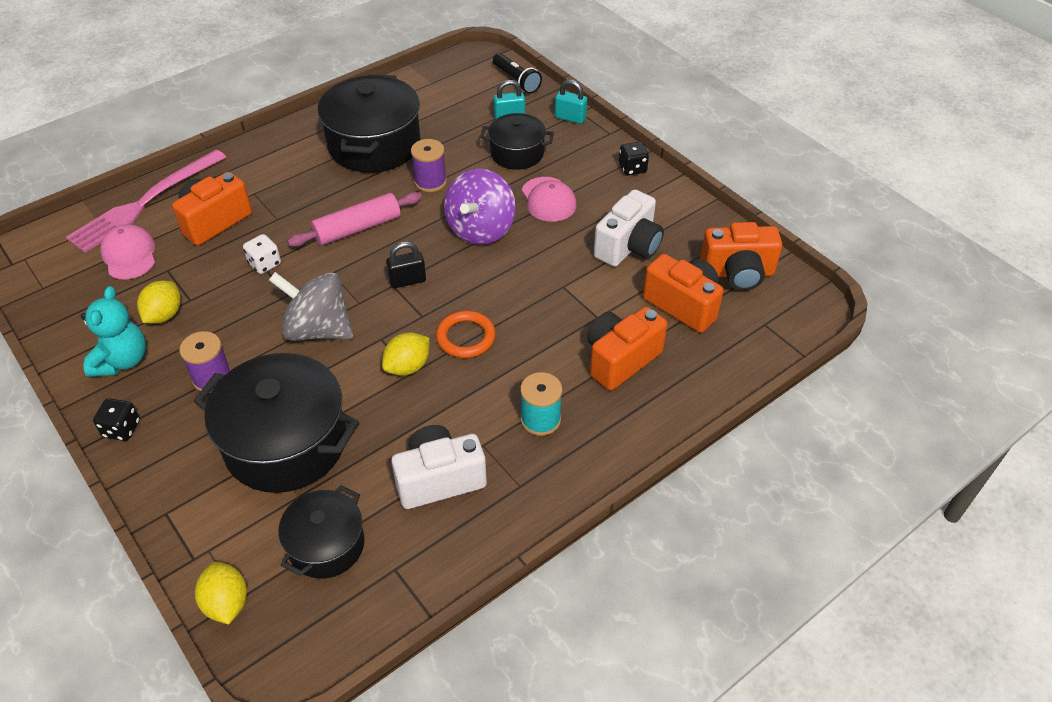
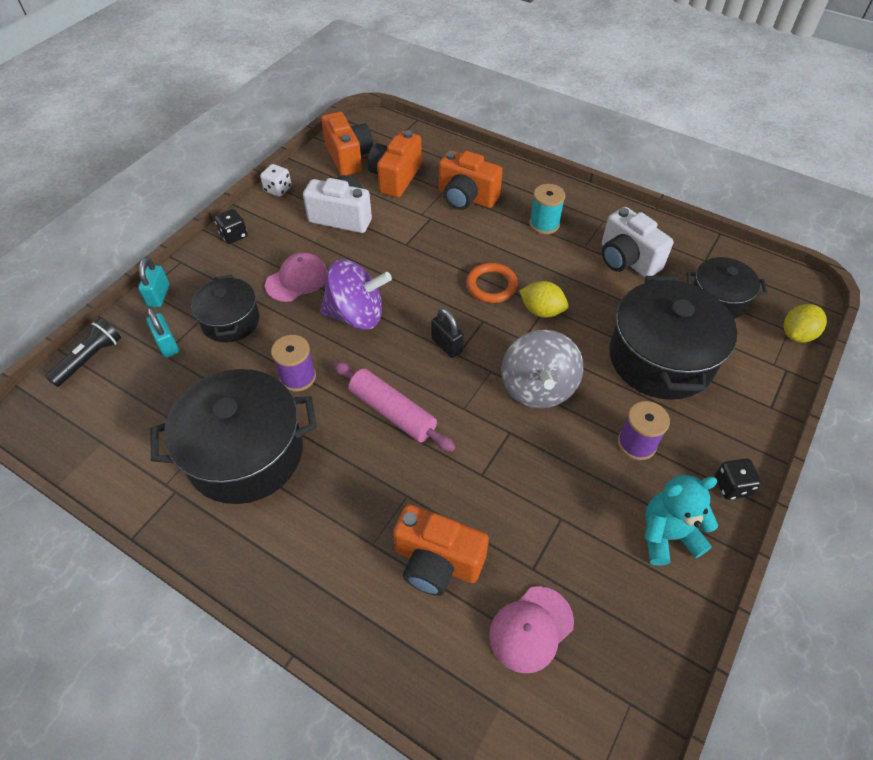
camera: 110 degrees left, 5 degrees up
(145, 203) = (437, 672): pink fork -> none
(164, 315) = (593, 531): yellow lemon -> none
(264, 264) = (479, 473): white dice -> white dice (278, 189)

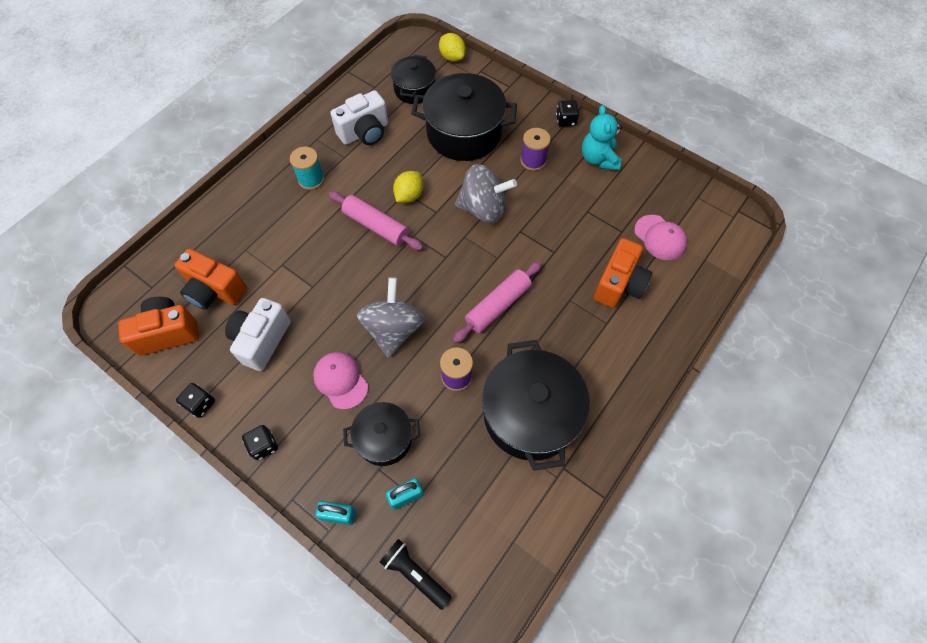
camera: 85 degrees left, 10 degrees up
(278, 189) = (200, 404): white dice -> black dice
(356, 315) = (393, 329): purple spinning top -> grey spinning top
(446, 345) = (436, 263): black padlock -> none
(466, 198) = (261, 233): orange camera -> none
(491, 285) = (376, 226): orange ring -> pink rolling pin

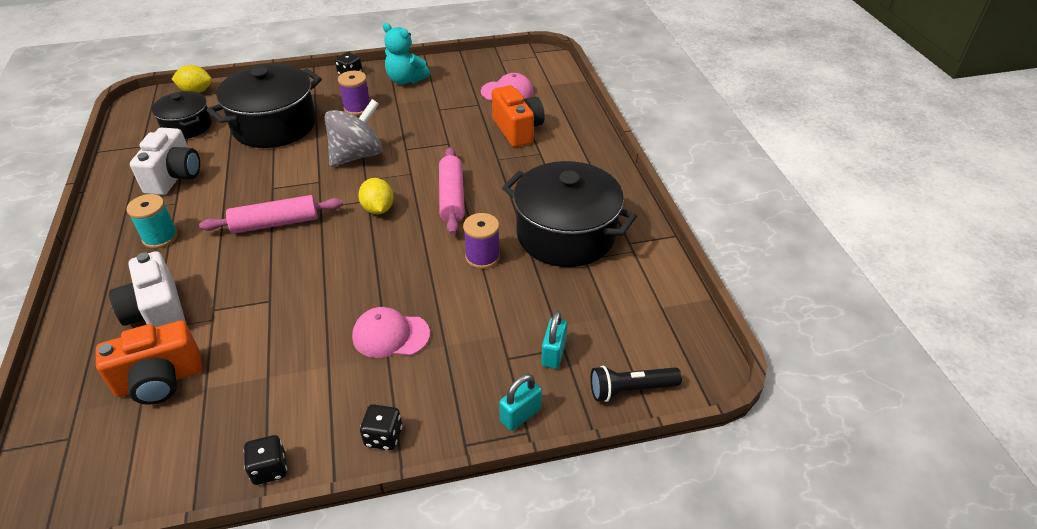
camera: 50 degrees left, 20 degrees down
(168, 333) = (146, 453): orange camera -> none
(262, 340) = (270, 372): white camera -> white camera (157, 312)
(384, 439) = (483, 337): black pot -> none
(393, 329) = (389, 270): grey spinning top -> none
(409, 195) = (279, 187): yellow lemon -> yellow lemon (378, 209)

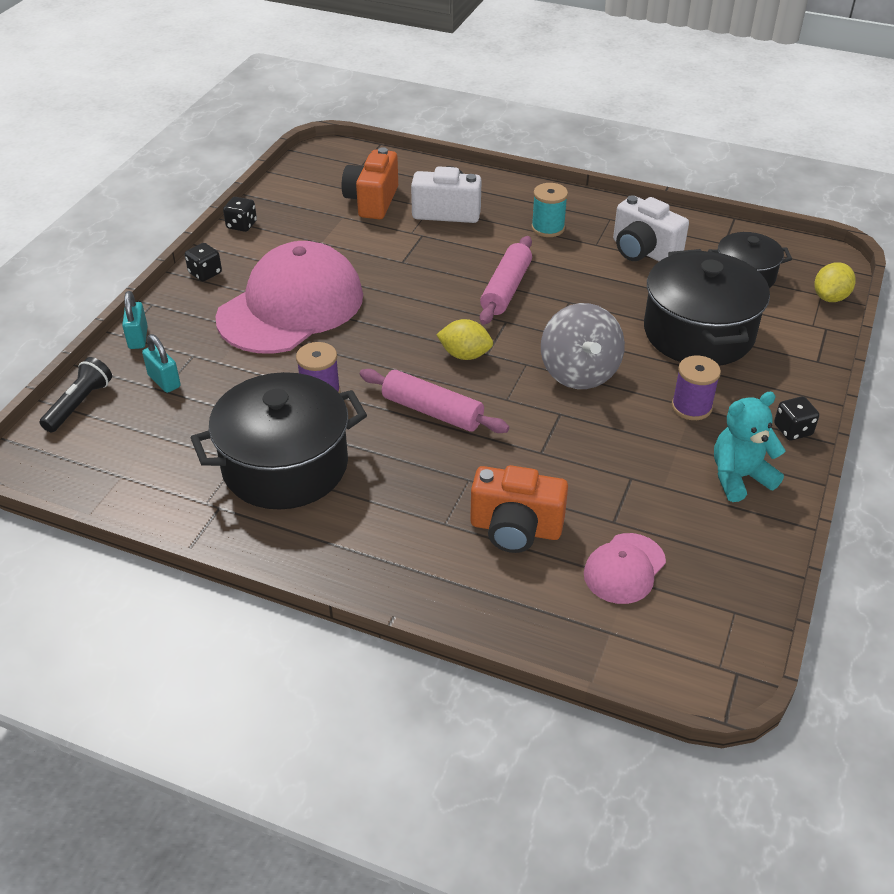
camera: 125 degrees right, 0 degrees up
(390, 335) = (291, 306): pink cap -> pink cap, size x2.16

